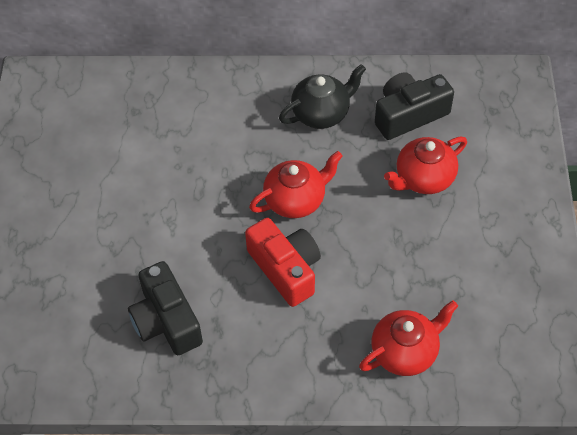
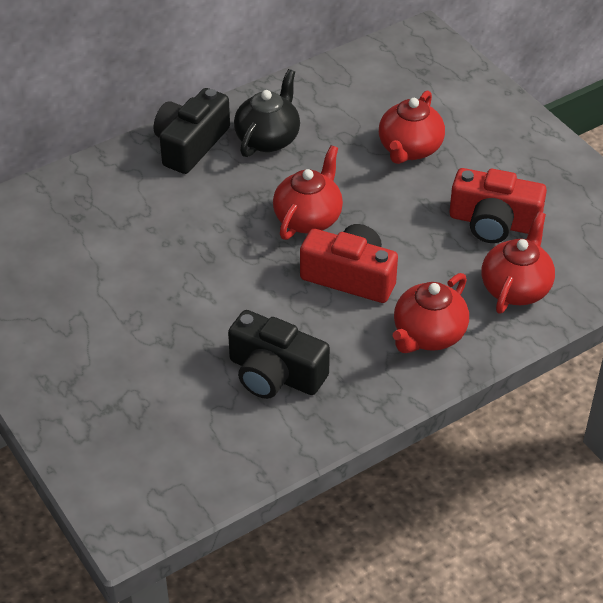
camera: 35 degrees left, 10 degrees down
(303, 353) = (428, 335): none -> red teapot
(409, 114) = (351, 105): black camera -> black camera (190, 144)
(436, 282) = (493, 222): none -> red camera

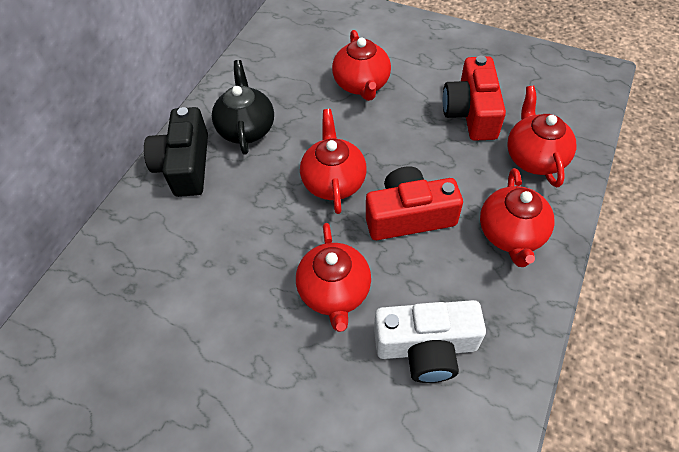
camera: 30 degrees left, 10 degrees up
(235, 299) = (334, 292): none -> red teapot
(275, 374) = (426, 347): black camera -> white camera
(493, 222) = (471, 112): red camera -> red camera turned 105 degrees clockwise

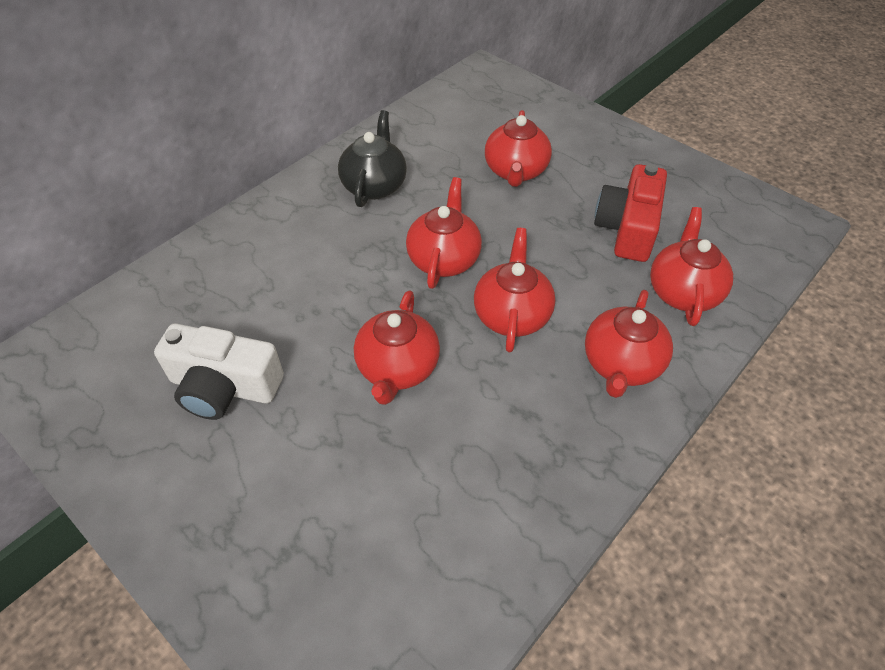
camera: 15 degrees right, 5 degrees down
(185, 165) = (297, 205): black camera -> none
(409, 216) = (512, 315): red camera -> red teapot
(426, 347) = (474, 453): white camera -> white camera (224, 386)

